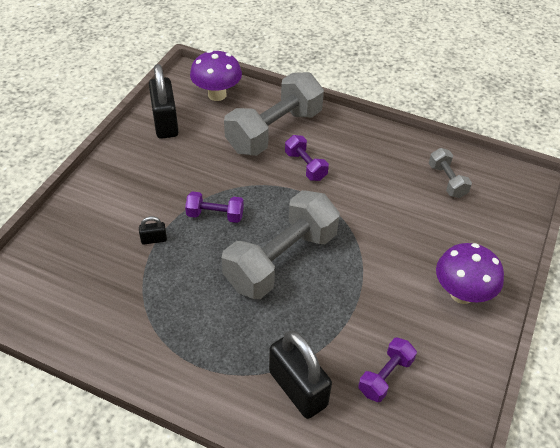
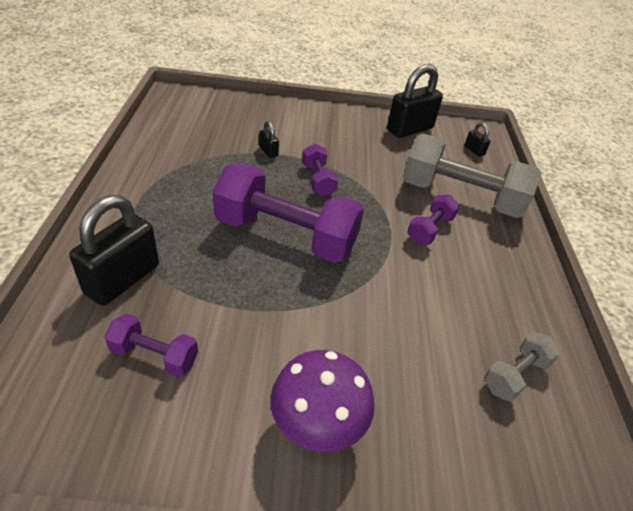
camera: 65 degrees right, 5 degrees down
(217, 95) = (474, 150): purple mushroom -> black padlock
(281, 260) = (286, 235): grey dumbbell -> purple dumbbell

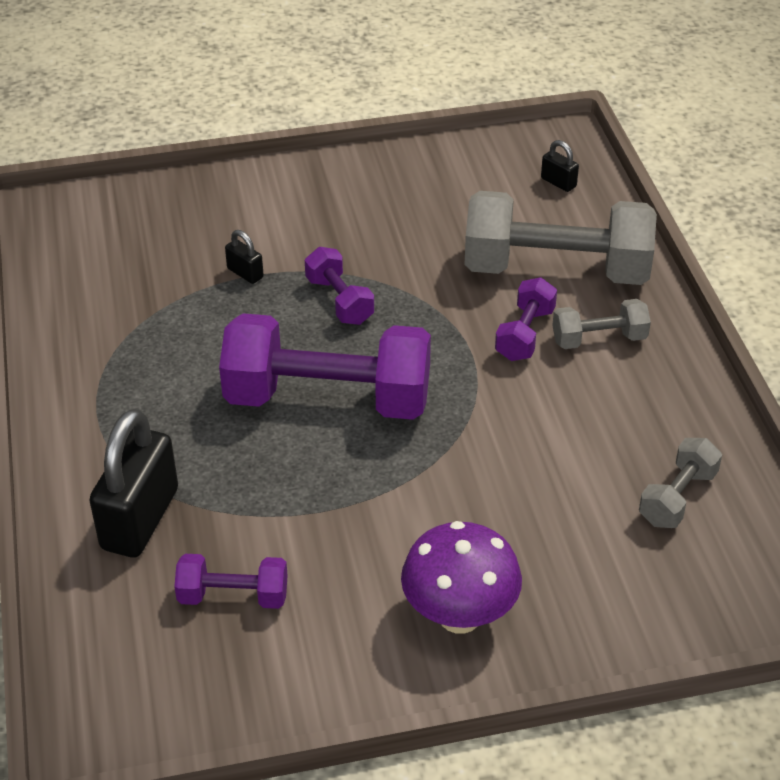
camera: 10 degrees left, 0 degrees up
(409, 129) = (448, 171): black padlock -> none
(479, 245) = (599, 339): none -> grey dumbbell

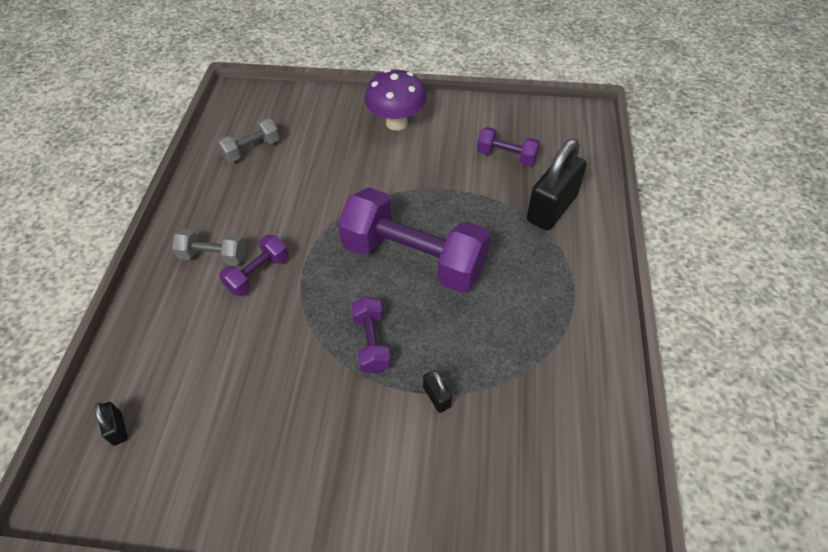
camera: 160 degrees left, 10 degrees up
(556, 270) = (196, 325): grey dumbbell -> none

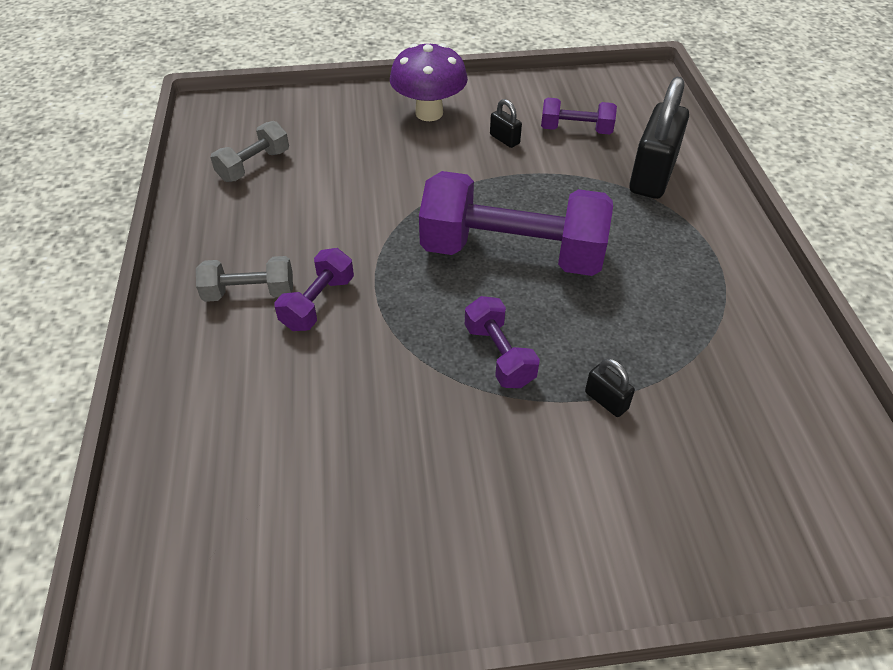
camera: 15 degrees left, 5 degrees down
(117, 428) = (190, 526): black padlock -> black padlock (504, 139)

